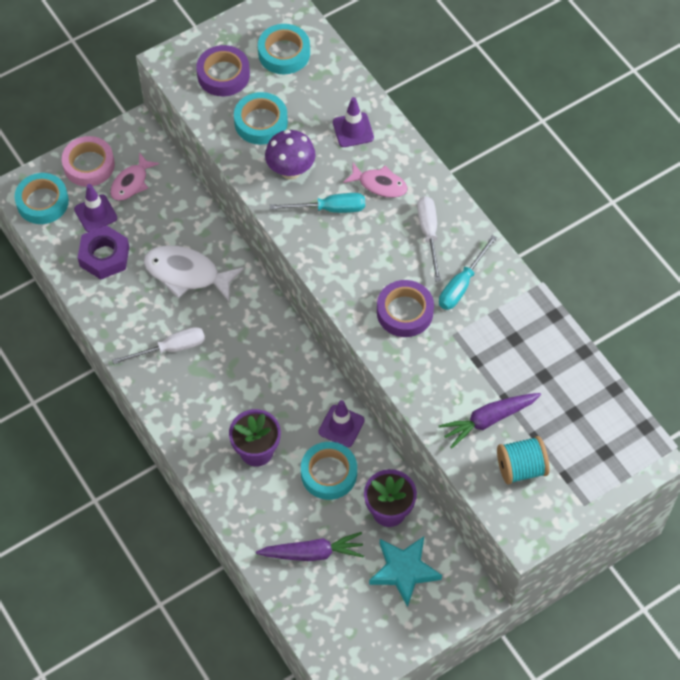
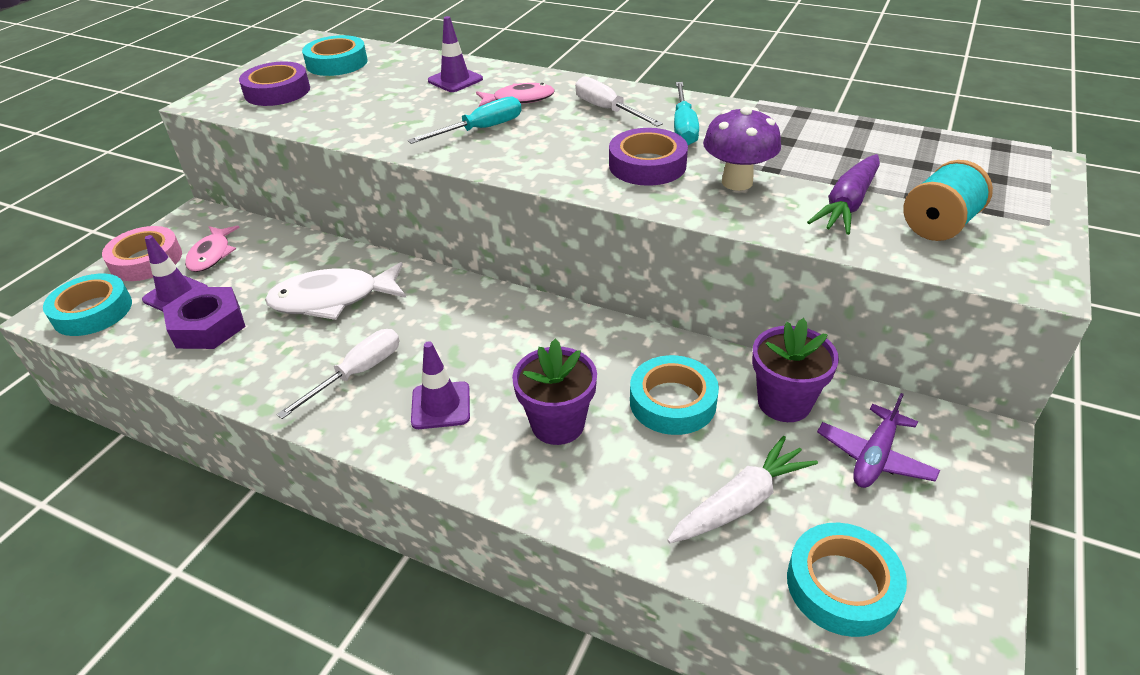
camera: 30 degrees left, 20 degrees down
(261, 122) = (346, 104): turquoise tape -> turquoise tape (842, 585)
(290, 171) = (410, 121): purple mushroom -> purple mushroom (737, 182)
(312, 553) = (741, 502): purple carrot -> white carrot
(341, 426) = (641, 349): purple traffic cone -> purple traffic cone (441, 405)
(404, 571) = (874, 457): turquoise star -> purple plane

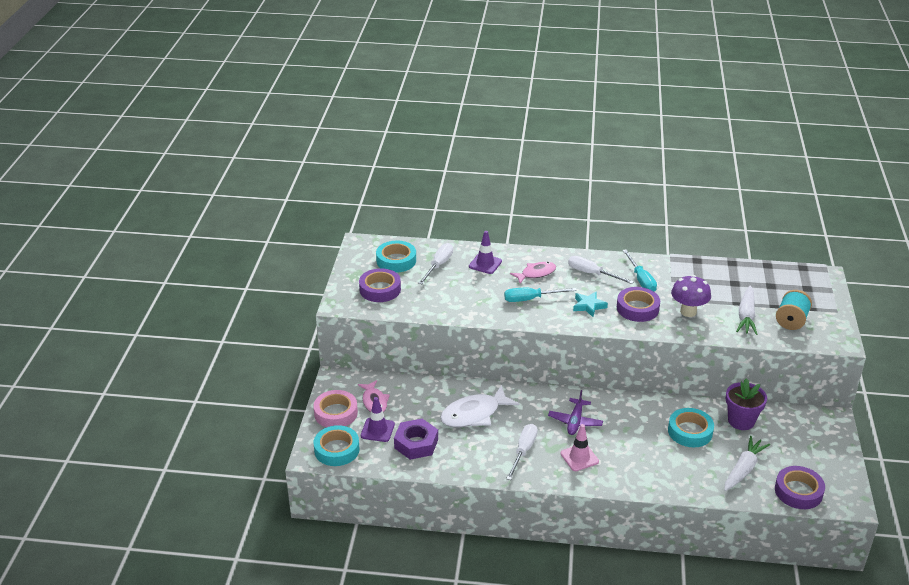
camera: 20 degrees left, 5 degrees down
(388, 74) = (439, 265): none -> white screwdriver
(441, 405) = (579, 457): purple traffic cone -> pink traffic cone
(480, 130) = (531, 299): turquoise screwdriver -> turquoise screwdriver turned 135 degrees counterclockwise
(558, 424) = (642, 454): purple flower pot -> none
(566, 151) = (588, 306): none -> turquoise star
(842, 585) = (798, 491): turquoise tape -> purple tape
(847, 204) = (746, 316): purple carrot -> white carrot
(874, 457) = (790, 437): purple plane -> purple plane (575, 421)

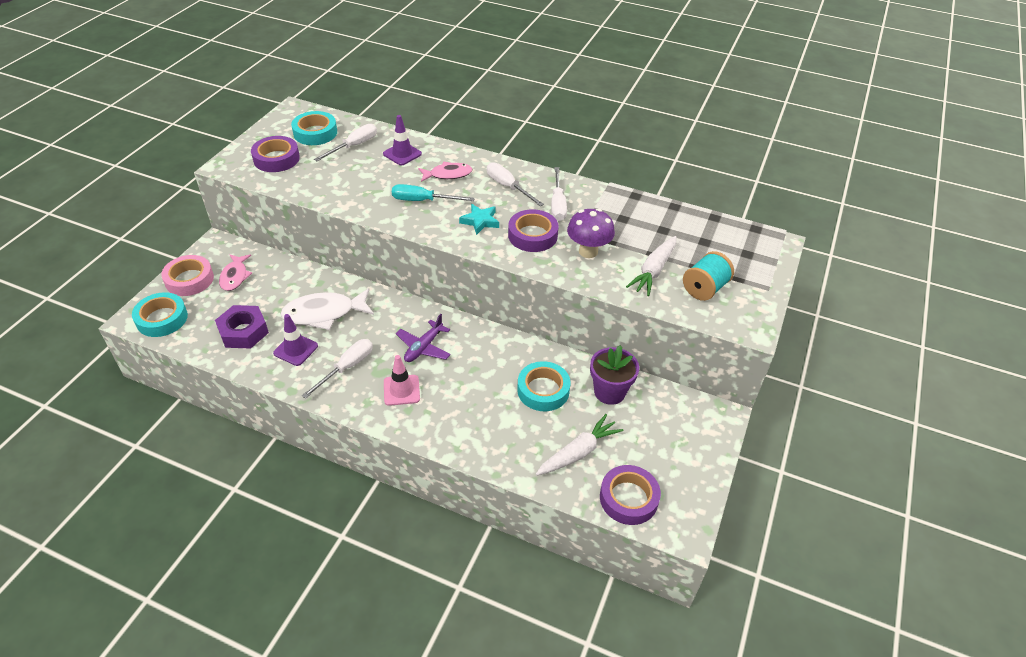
camera: 15 degrees right, 10 degrees up
(377, 430) = (216, 307): purple traffic cone -> purple traffic cone (296, 349)
(641, 280) = (557, 204): turquoise screwdriver -> white screwdriver

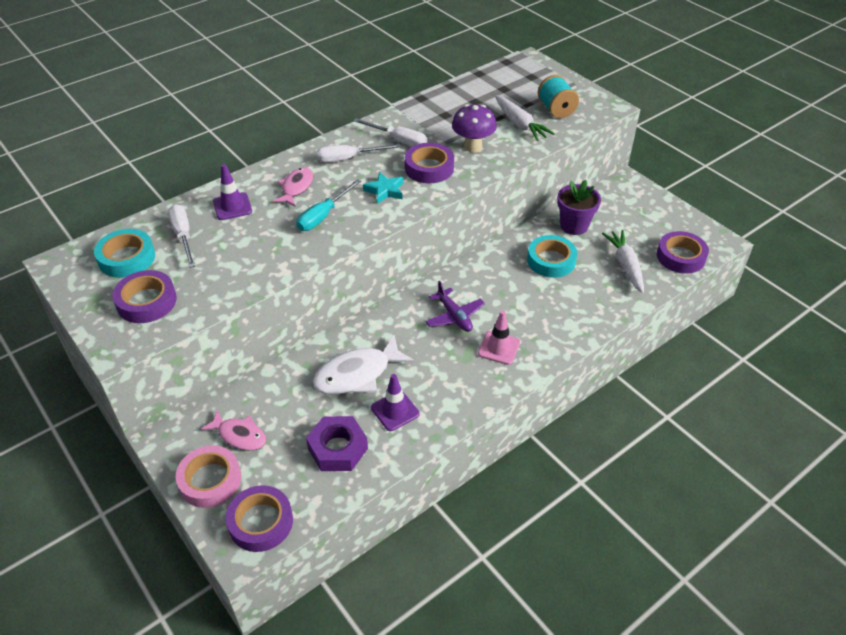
camera: 60 degrees left, 0 degrees up
(162, 319) = (261, 522): turquoise tape -> purple tape
(324, 313) = (357, 374): white fish -> white fish turned 45 degrees clockwise
(347, 367) = (446, 378): white screwdriver -> none

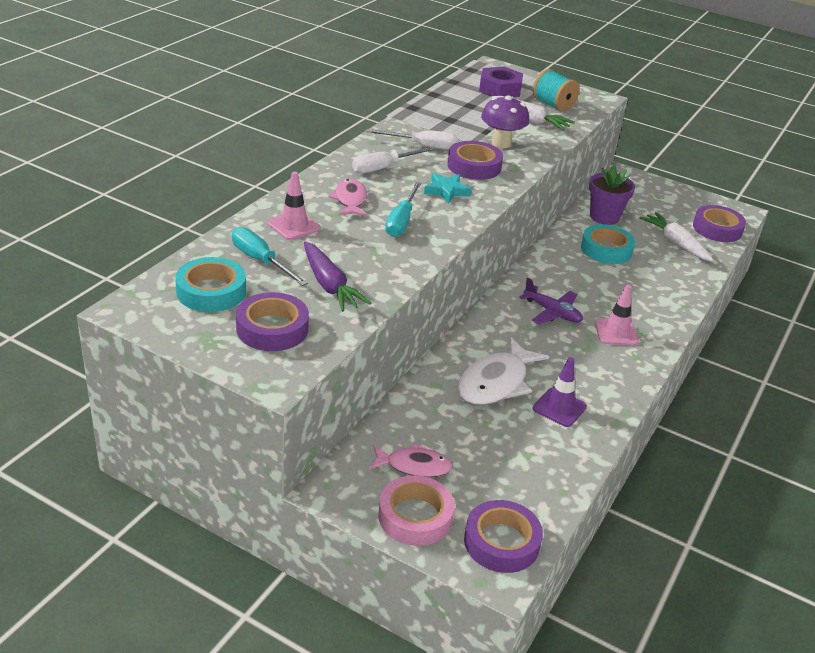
camera: 25 degrees left, 10 degrees down
(183, 236) = (261, 261): white screwdriver -> turquoise screwdriver
(219, 269) = (329, 285): none -> purple carrot
(232, 206) = (294, 226): purple traffic cone -> pink traffic cone
(338, 448) = (528, 454): purple nut -> purple nut (500, 89)

